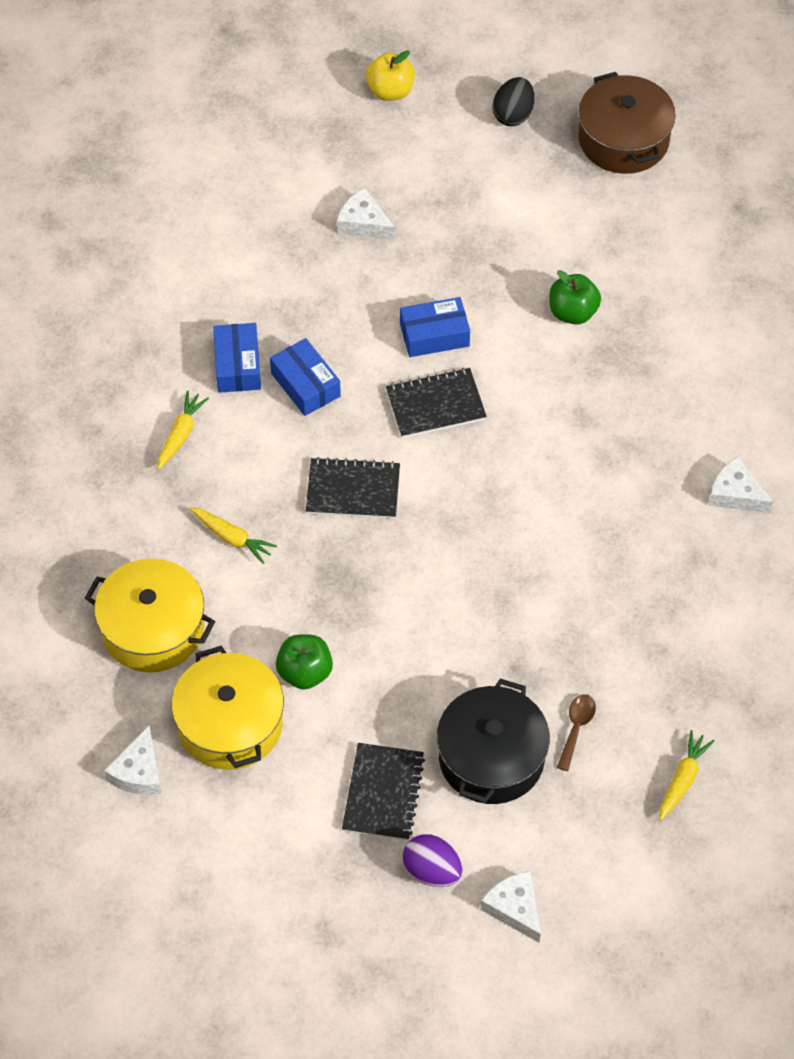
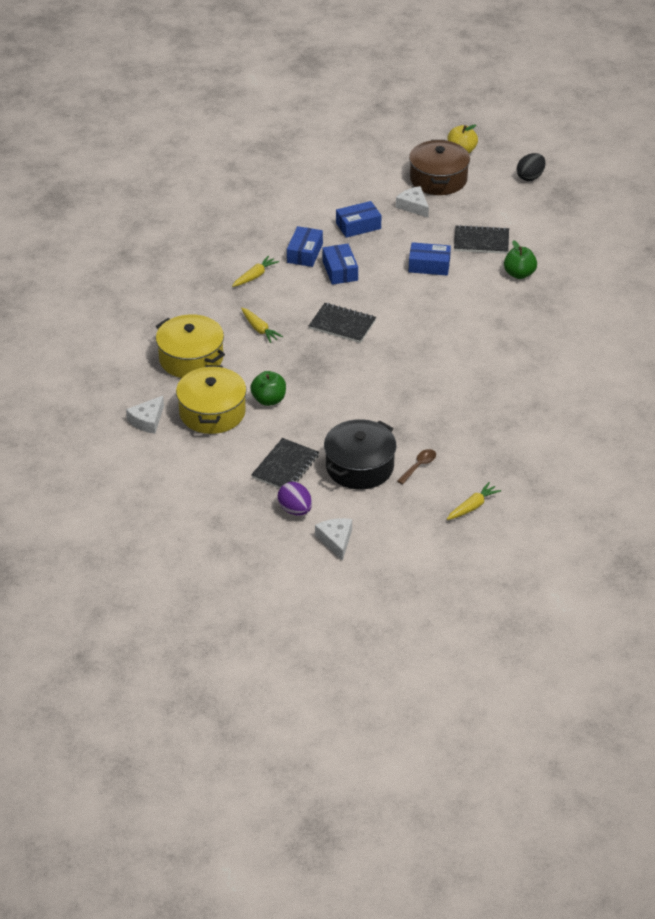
camera: 20 degrees right, 15 degrees down
(296, 286) = (358, 226): none -> blue box
(435, 405) = (413, 297): black notebook -> black notebook (481, 241)
(623, 140) = (592, 202): brown pot -> brown pot (438, 179)
(735, 494) = (577, 381): white cheese -> none

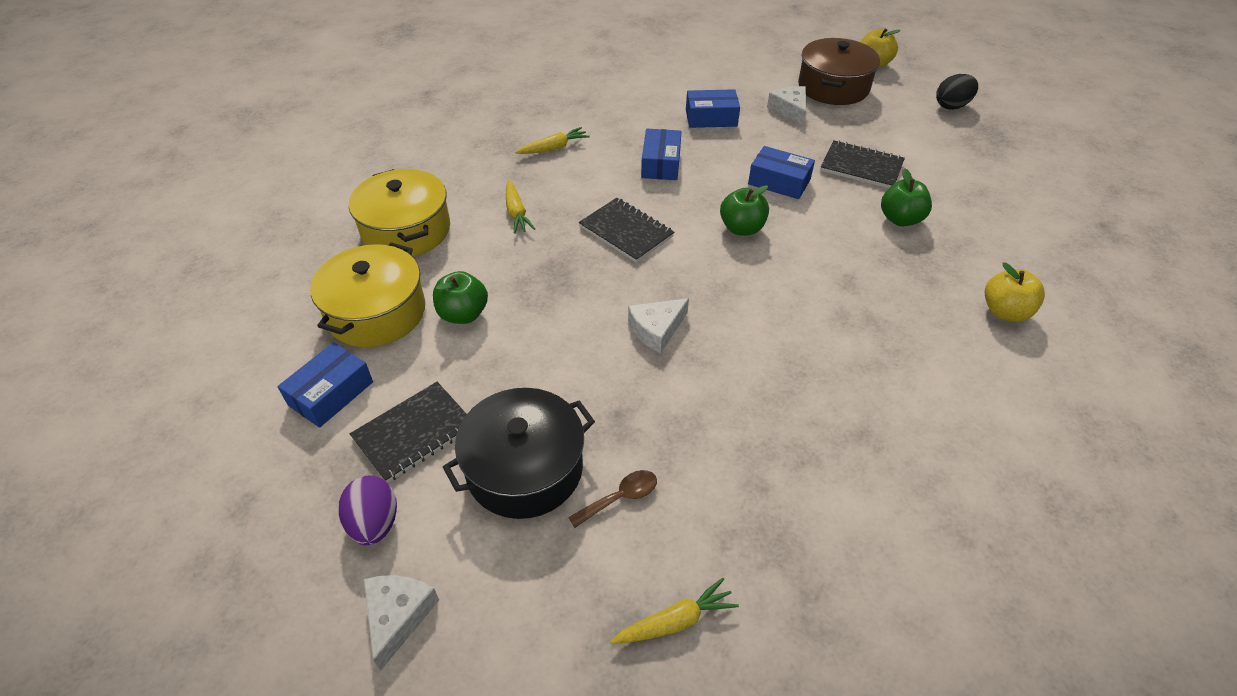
camera: 20 degrees right, 5 degrees up
(147, 420) = (286, 301): white cheese -> white cheese (656, 329)
(305, 253) = (629, 135): blue box -> blue box (331, 393)
(418, 304) = (742, 228): none -> green apple
(597, 319) = (1004, 312): none -> yellow apple

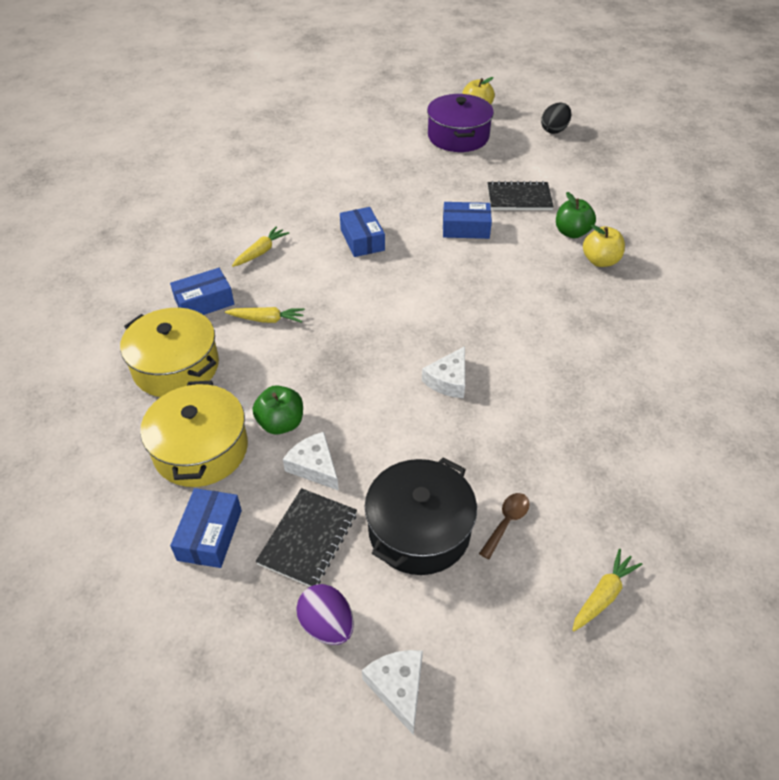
camera: 25 degrees left, 0 degrees up
(516, 213) = (267, 319): yellow carrot -> yellow carrot turned 45 degrees counterclockwise
(626, 232) = (371, 307): black notebook -> none
(711, 118) = (378, 188): blue box -> blue box (204, 302)
(742, 228) = (461, 276): green apple -> none
(790, 110) = (436, 165): white cheese -> white cheese (314, 466)
(833, 87) = (458, 136): brown pot -> purple pot
(1004, 312) = (681, 281): yellow apple -> yellow apple (600, 261)

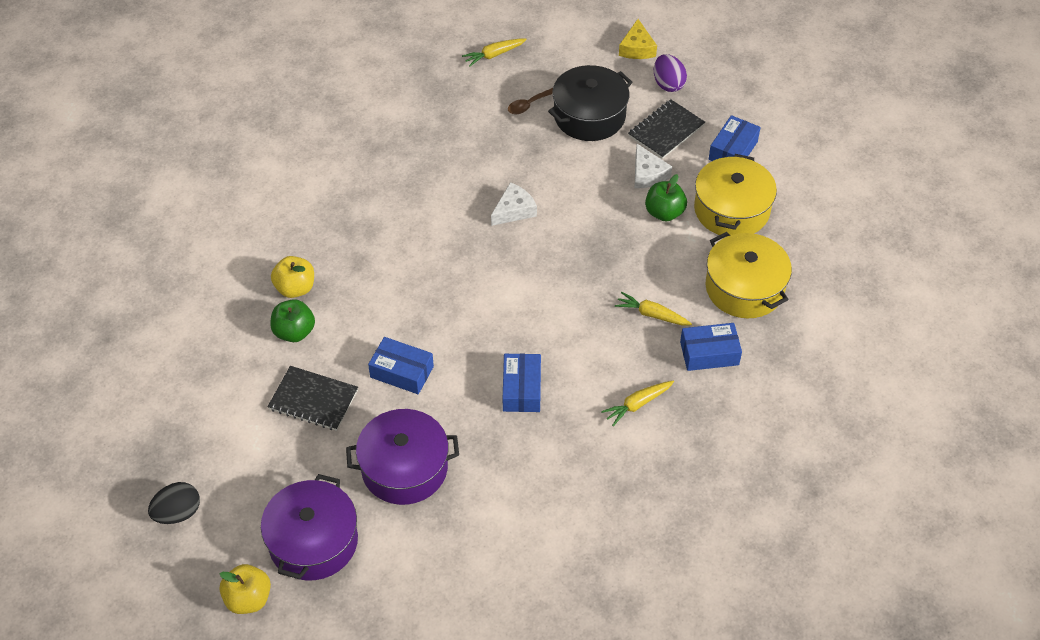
camera: 160 degrees left, 5 degrees up
(398, 687) = (637, 48): white cheese -> yellow cheese
(424, 179) = (404, 468): none -> purple pot

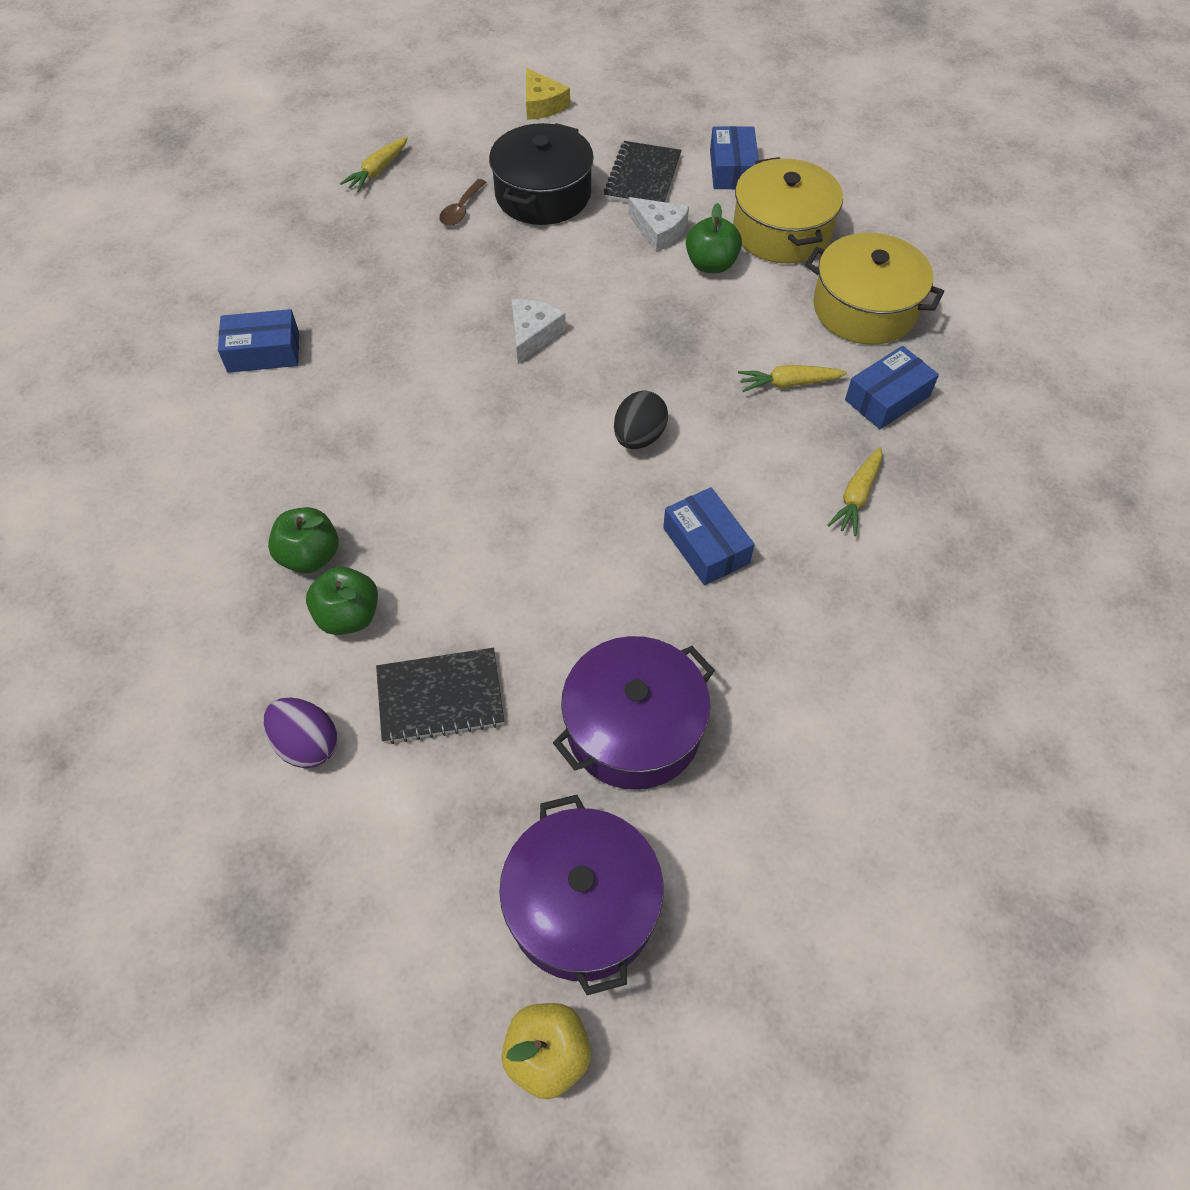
camera: 30 degrees left, 5 degrees up
(178, 513) = (347, 978): black egg -> black egg (639, 437)
(295, 288) = (310, 556): yellow apple -> green apple
(402, 372) = (536, 599): blue box -> blue box (263, 352)
(668, 84) = (606, 129): purple egg -> purple egg (307, 744)

